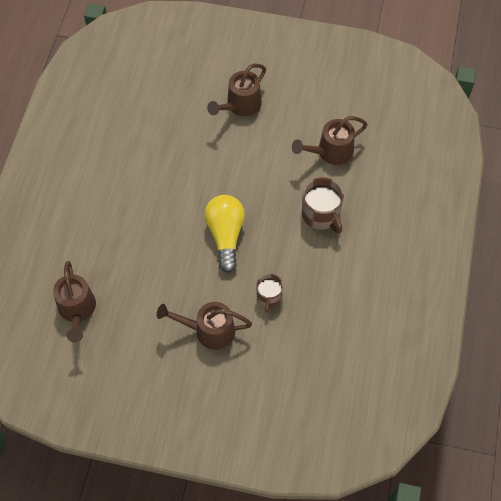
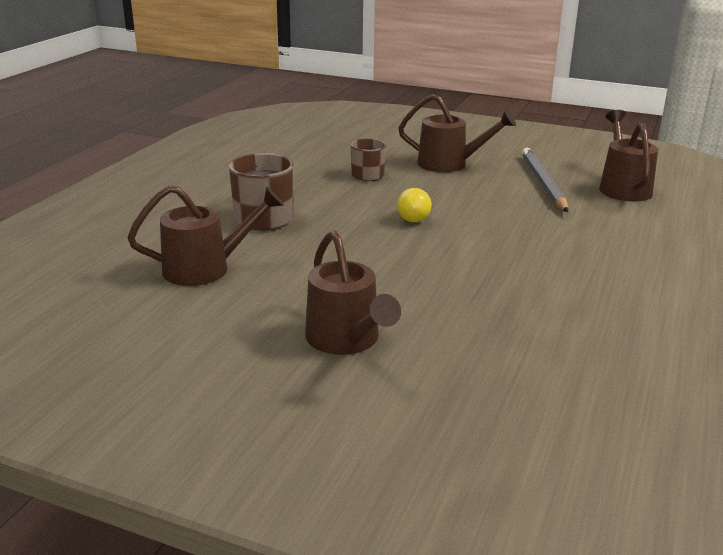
camera: 170 degrees left, 35 degrees down
(136, 307) = (542, 183): none -> grey pencil
(225, 235) = (414, 216): yellow light bulb -> yellow light bulb, size x0.56
(240, 106) = (347, 341): brown watering can -> brown watering can turned 105 degrees clockwise

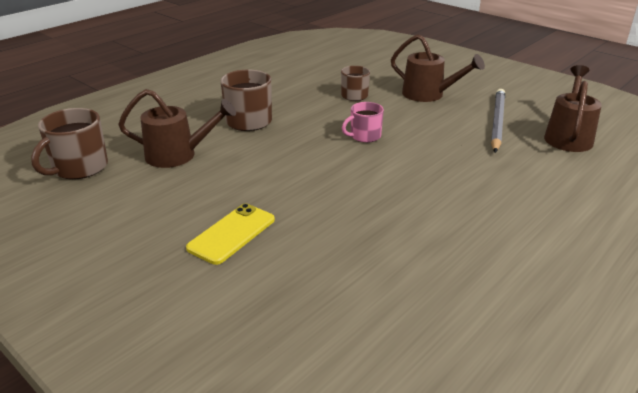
camera: 20 degrees right, 5 degrees up
(83, 303) = (79, 168): none -> brown mug
(347, 341) = (232, 234): brown watering can -> yellow phone
(414, 216) = (364, 136): yellow light bulb -> pink mug

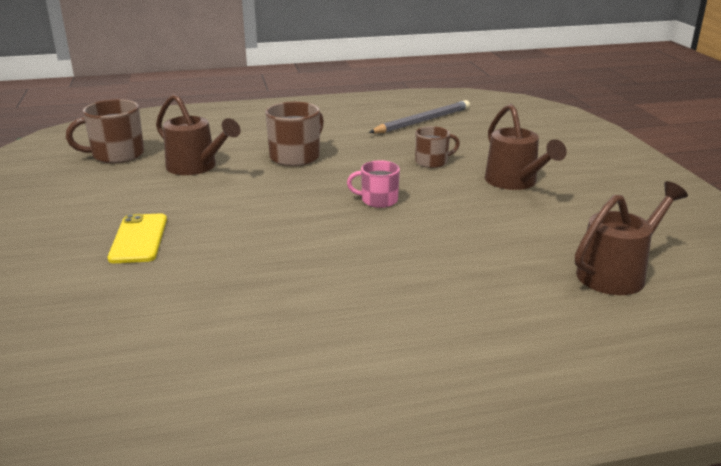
camera: 35 degrees right, 5 degrees down
(232, 234) = (139, 239): yellow phone -> yellow phone turned 75 degrees counterclockwise
(497, 122) = (549, 231): grey pencil -> grey pencil (422, 121)

